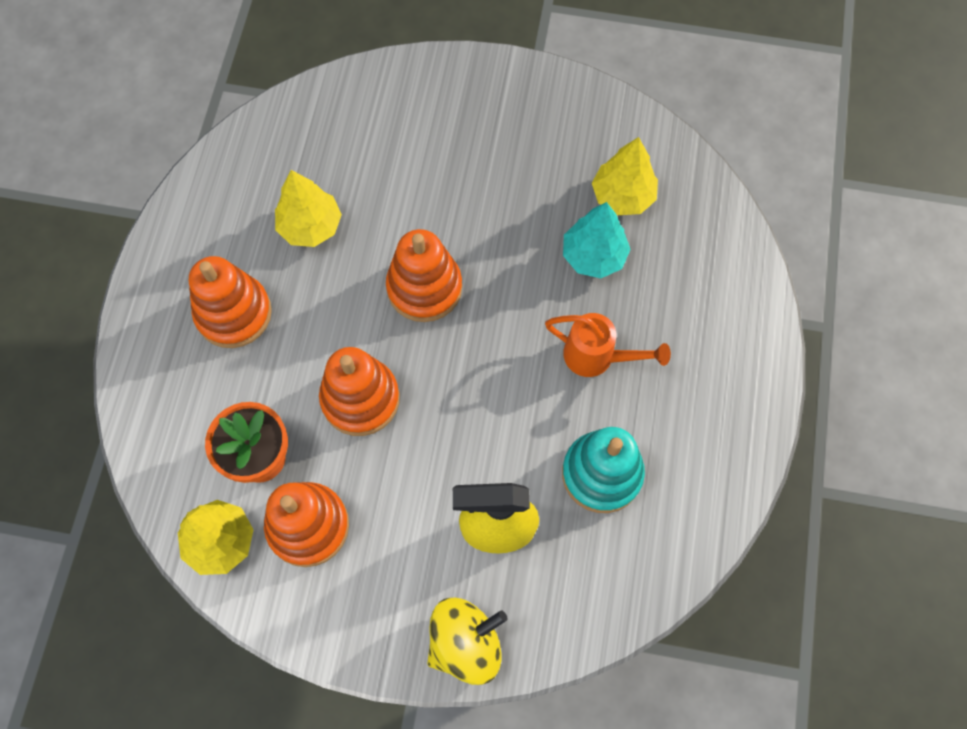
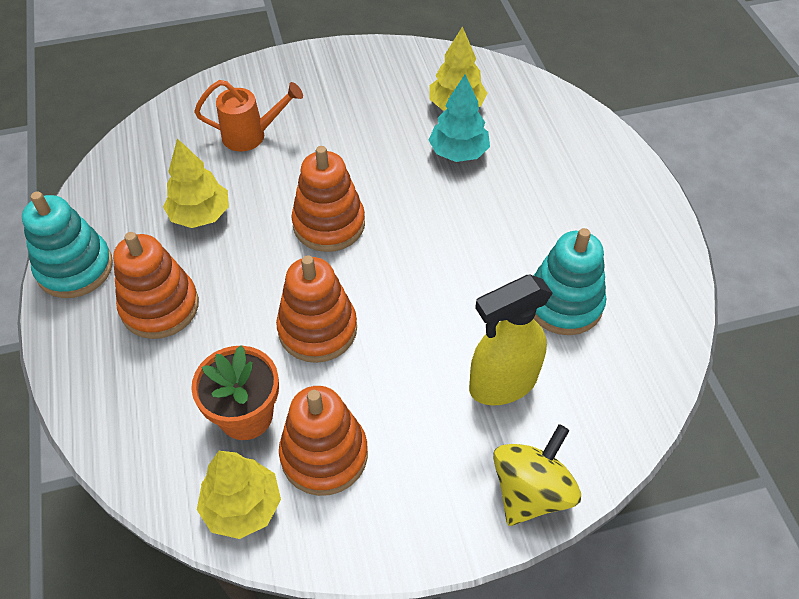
camera: 25 degrees left, 15 degrees down
(177, 239) = (75, 268): none -> turquoise stacking toy
(597, 357) = (506, 220): orange watering can -> orange watering can (252, 135)

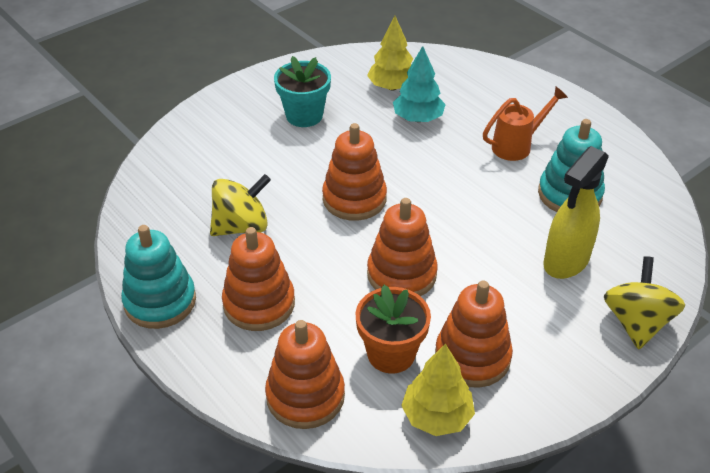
camera: 25 degrees left, 10 degrees down
(135, 426) = (305, 396): none -> orange stacking toy
(200, 215) = (241, 226): yellow tree -> yellow spinning top
(252, 135) = (241, 155): orange watering can -> orange watering can (517, 145)
(343, 111) = (304, 115): none -> turquoise flower pot

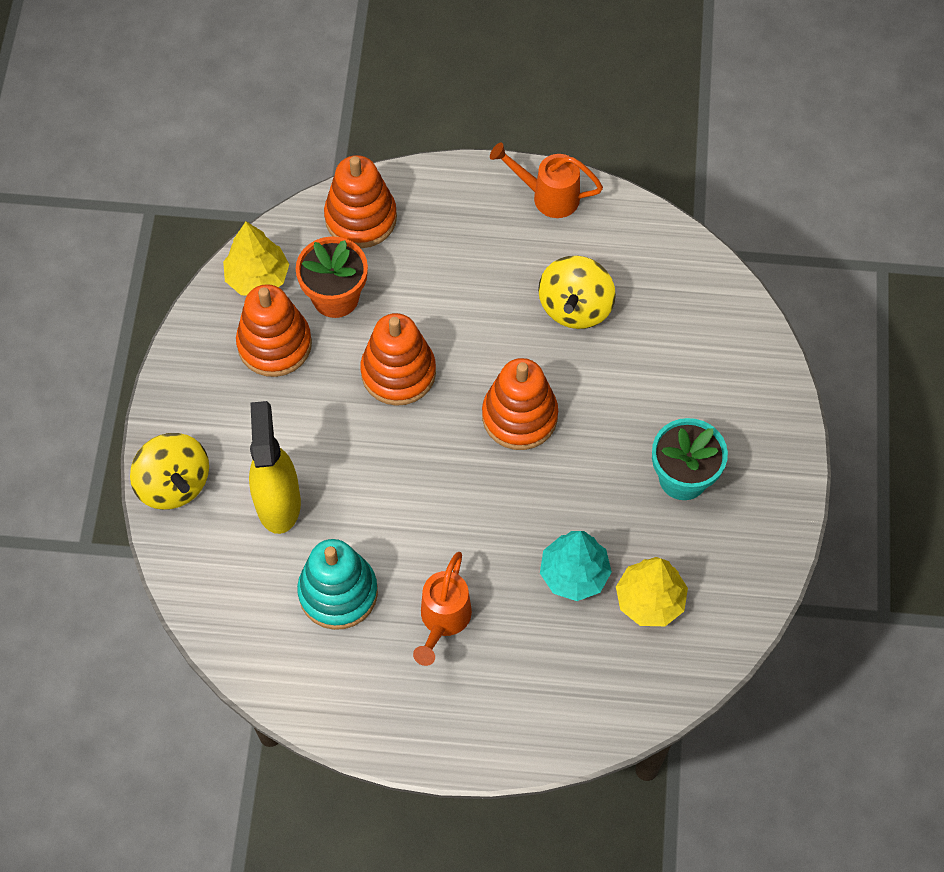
camera: 135 degrees right, 20 degrees up
(160, 301) = (547, 196): turquoise stacking toy -> orange watering can
(259, 304) = (475, 255): orange stacking toy -> none

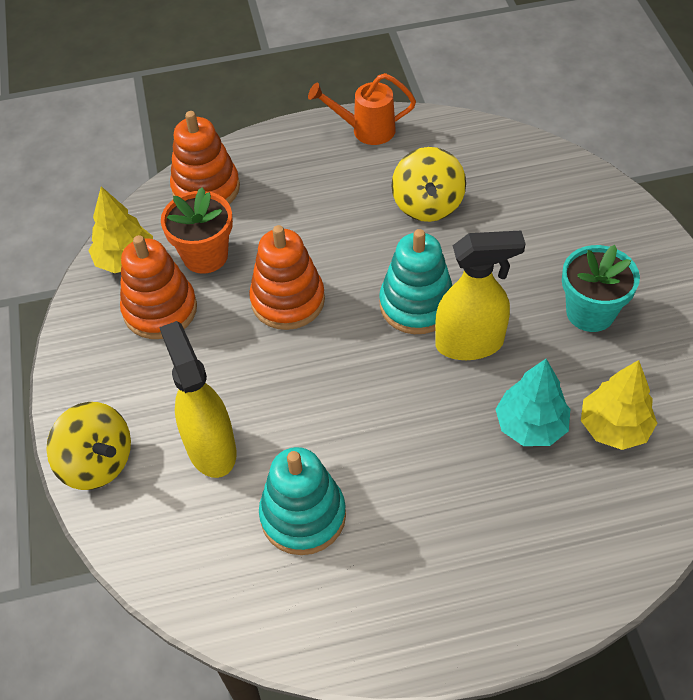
camera: 15 degrees left, 10 degrees down
(443, 621) = (421, 510): orange watering can -> none
(519, 416) = (416, 305): orange stacking toy -> turquoise stacking toy
(553, 473) = (470, 343): none -> yellow spray bottle

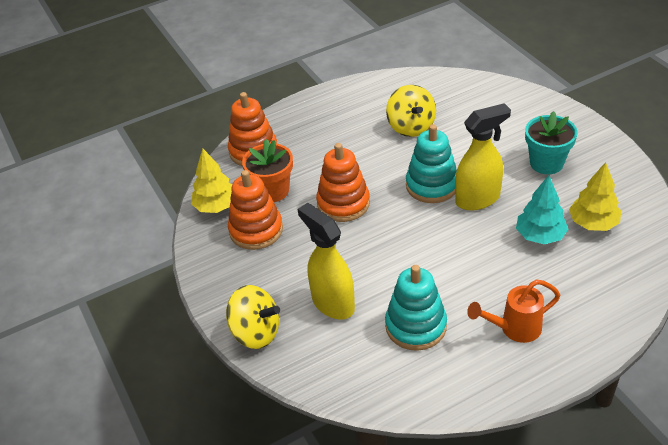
camera: 15 degrees left, 10 degrees down
(365, 130) = (348, 93): orange watering can -> orange watering can (514, 329)

